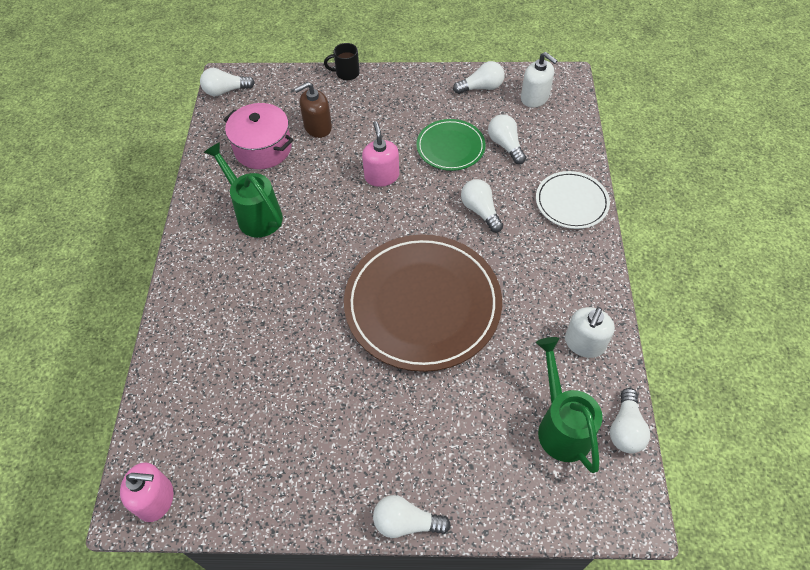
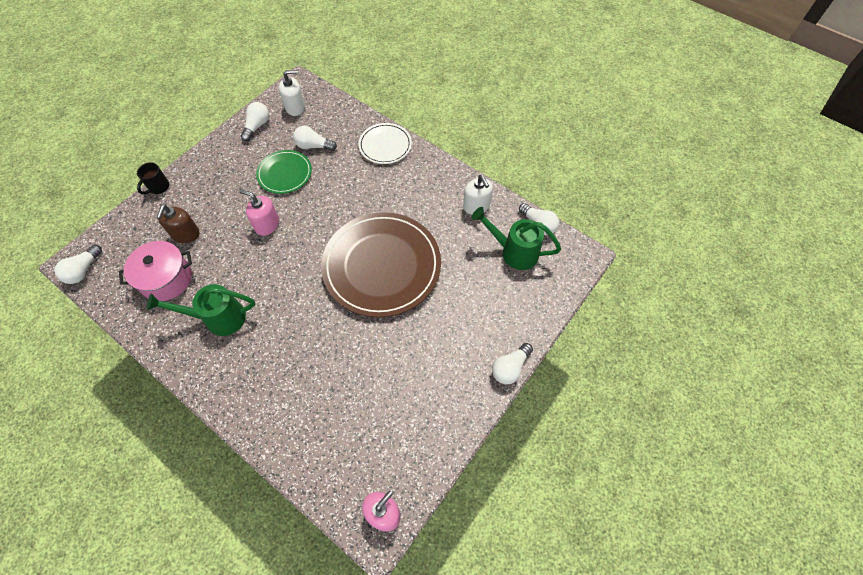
camera: 55 degrees left, 5 degrees up
(480, 211) = (347, 192): white light bulb -> none

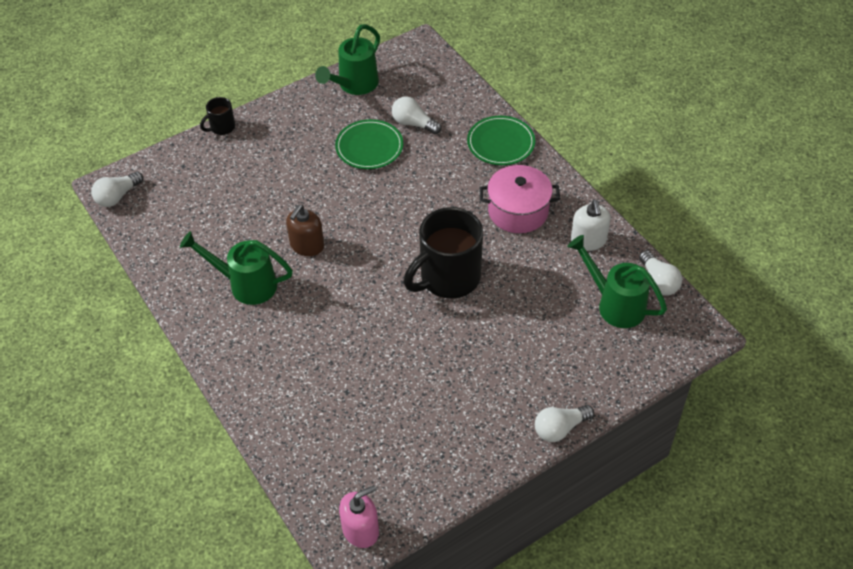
camera: 20 degrees right, 10 degrees down
(166, 279) = (202, 228): pink pot -> pink pot (518, 211)
(185, 234) = (237, 186): brown soap dispenser -> brown soap dispenser (307, 245)
(257, 126) = (354, 85): white light bulb -> green watering can
(267, 224) = (330, 199): pink soap dispenser -> none
(295, 107) = (406, 73): white soap dispenser -> none
(382, 266) = (448, 278): brown plate -> black mug
(385, 145) = (501, 143): white plate -> green plate

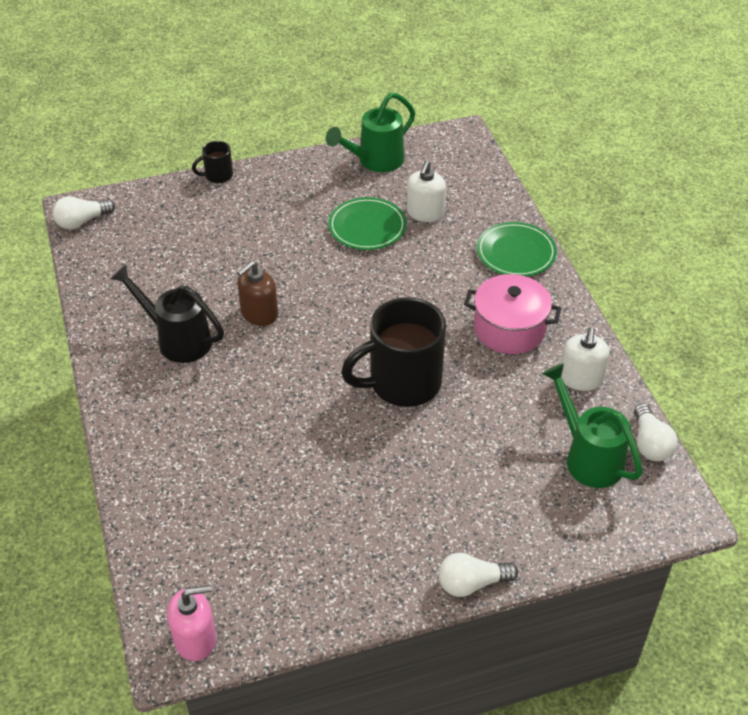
camera: 15 degrees right, 5 degrees down
(246, 284) = (177, 339): green watering can -> black watering can
(413, 124) = (425, 213): white light bulb -> white soap dispenser

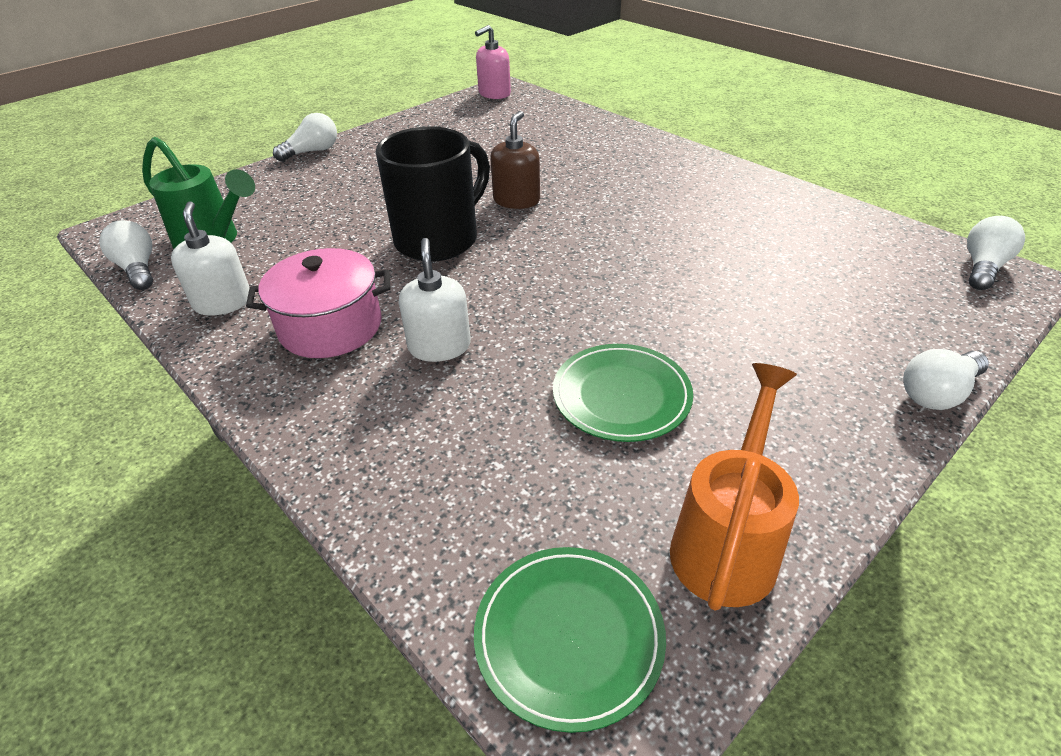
camera: 155 degrees right, 5 degrees down
(177, 339) = (703, 205): black watering can -> none
(217, 176) = (938, 393): black mug -> white light bulb
(259, 313) = (650, 248): brown soap dispenser -> brown soap dispenser (516, 200)
(375, 161) = (727, 542): green watering can -> orange watering can
(425, 213) = (546, 458): white soap dispenser -> white soap dispenser (439, 346)
(516, 252) = (351, 440): green plate -> green plate (569, 636)

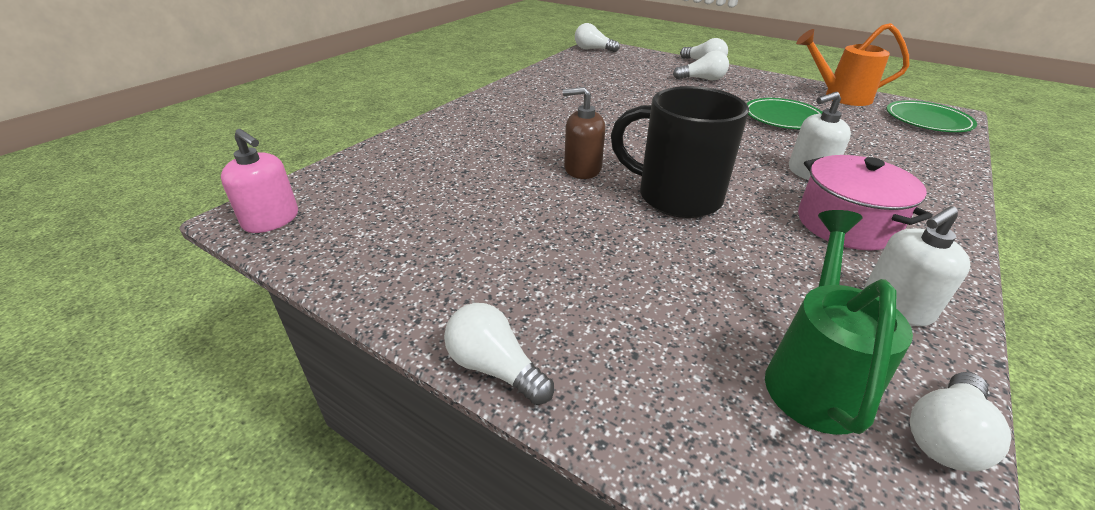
camera: 105 degrees left, 5 degrees down
(821, 359) = (702, 79): none -> white light bulb

